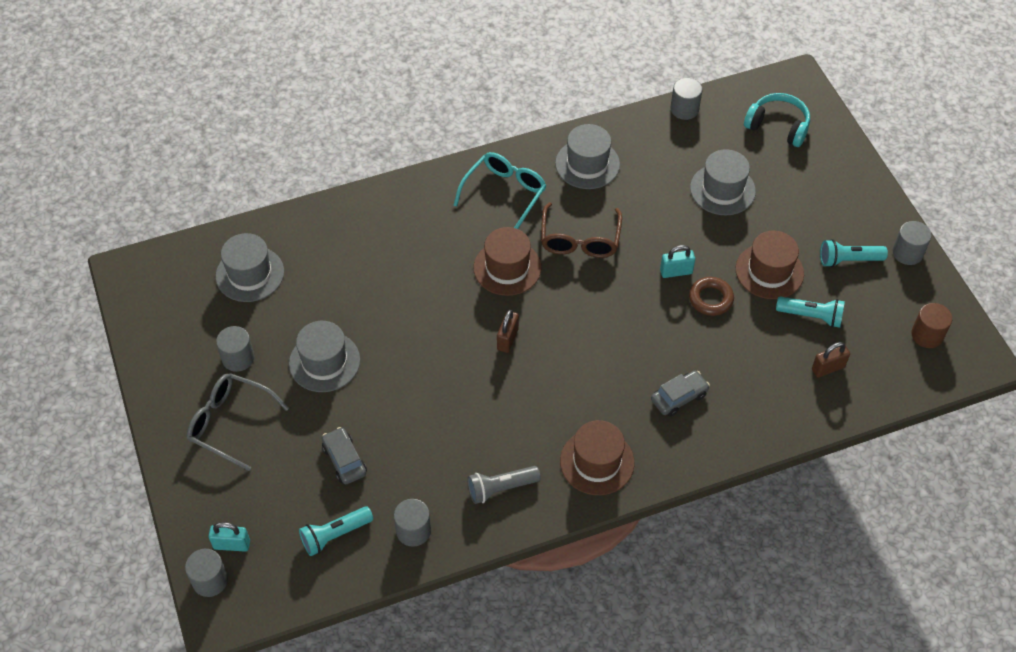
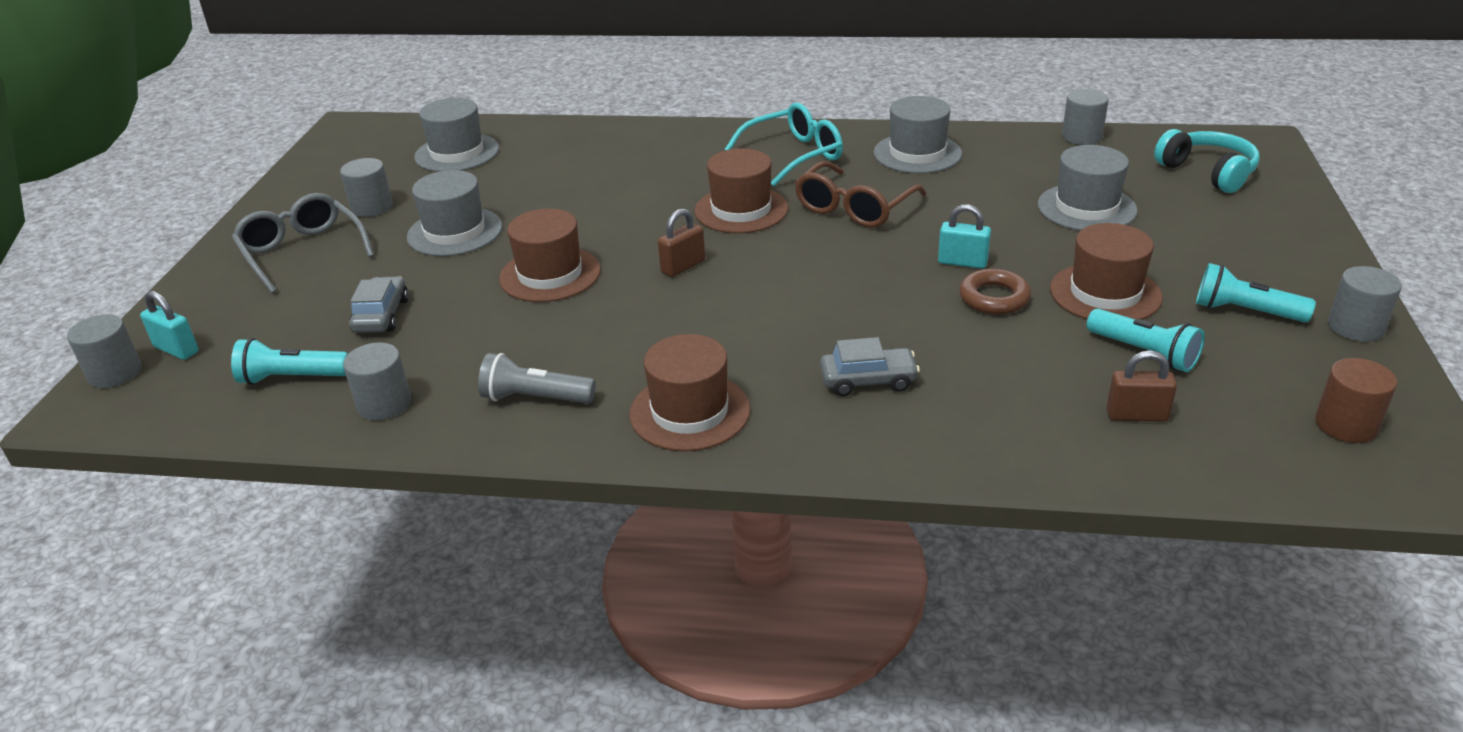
camera: 30 degrees right, 20 degrees down
(426, 379) = (550, 274): none -> brown hat

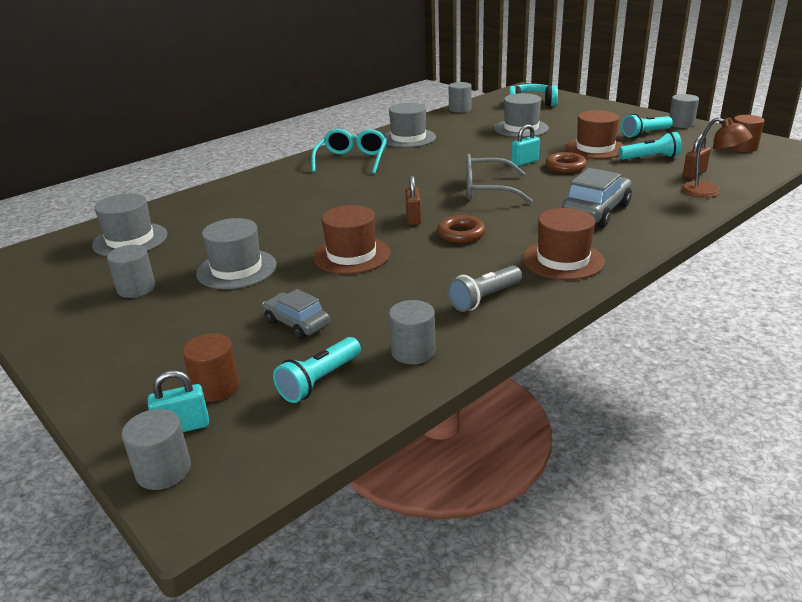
camera: 50 degrees left, 5 degrees down
(244, 333) = (216, 387): none -> brown cylinder
(303, 252) = (144, 332): grey glasses -> grey glasses (487, 190)
(679, 314) = (461, 234): none -> brown ring
(741, 210) = (382, 188): brown hat -> none
(854, 207) = (432, 165): brown glasses -> none
(868, 381) = (595, 212): grey car -> grey car, size x1.61
(1080, 453) = (709, 192): none -> brown lamp

